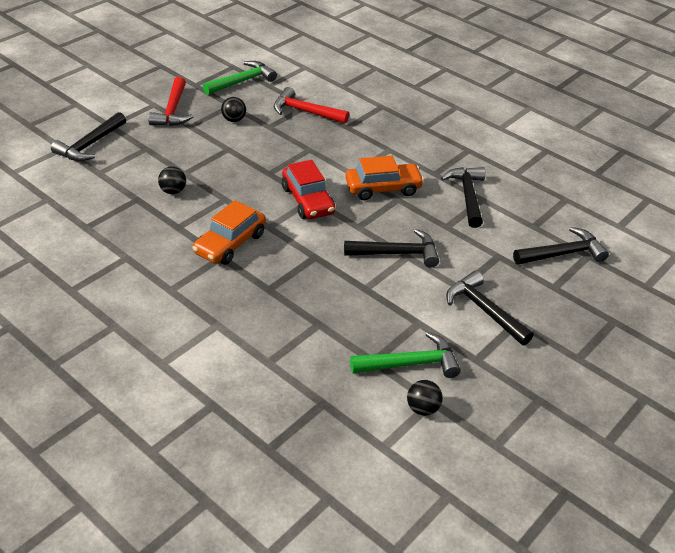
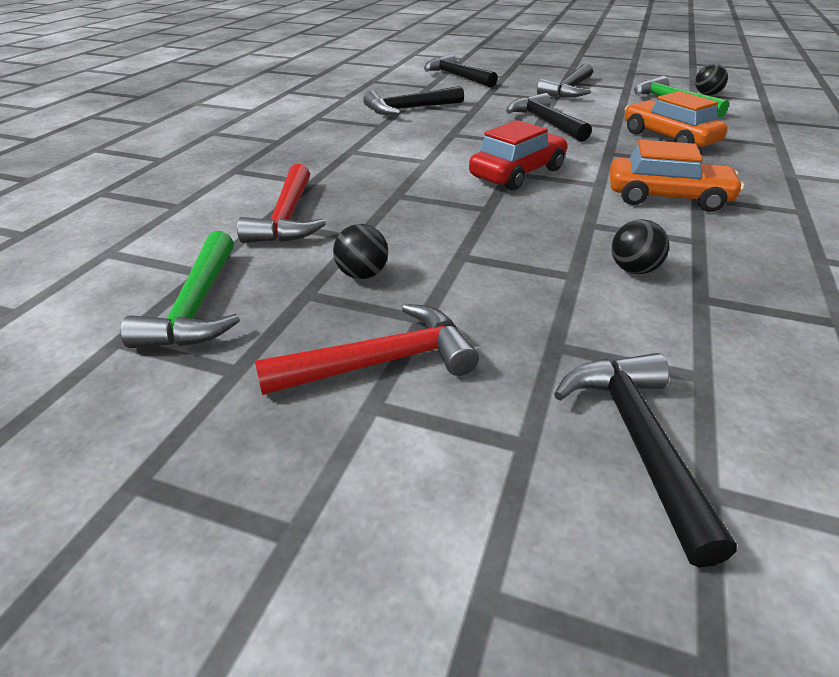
camera: 110 degrees left, 5 degrees down
(90, 145) = (638, 441): black hammer -> black hammer turned 105 degrees counterclockwise
(242, 81) = (196, 306): green hammer -> green hammer turned 120 degrees counterclockwise
(383, 188) = (441, 142): orange car -> orange car (669, 138)

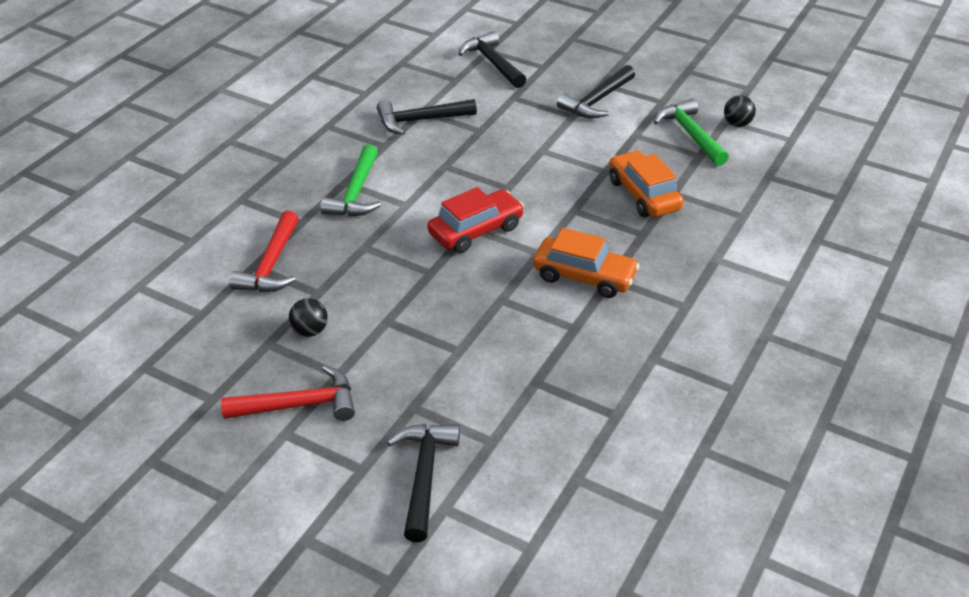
camera: 10 degrees right, 5 degrees up
(196, 306) = (194, 345): green hammer -> green hammer (356, 193)
(545, 122) = (541, 157): black hammer -> none
(633, 270) = (504, 350): black ball -> none

